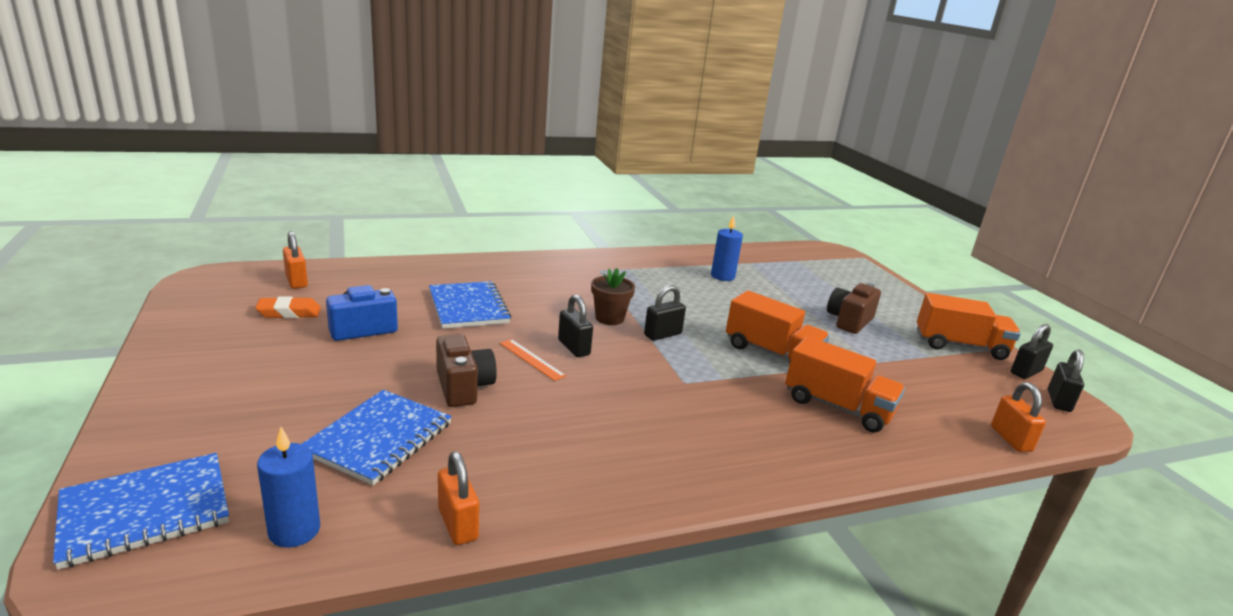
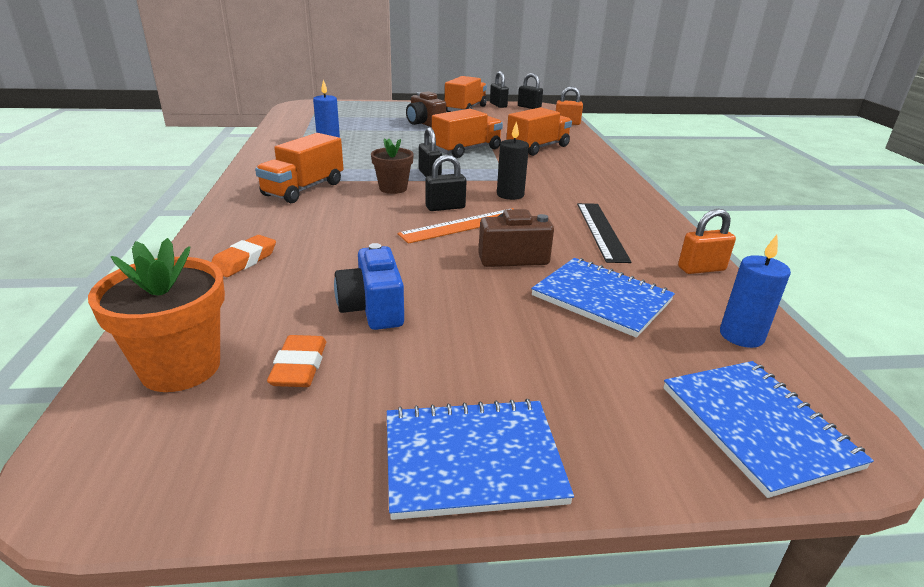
camera: 75 degrees left, 5 degrees up
(296, 281) = (181, 367): orange padlock -> orange flower pot
(434, 278) = (244, 261): none -> orange eraser
(468, 307) = (340, 246): blue notebook -> blue notebook (472, 459)
(531, 359) = (464, 225): orange ruler -> orange ruler, size x1.61
(550, 449) = (601, 231): none -> black ruler
(582, 280) = (304, 189): none -> orange truck
(633, 385) = (510, 195): none -> black candle

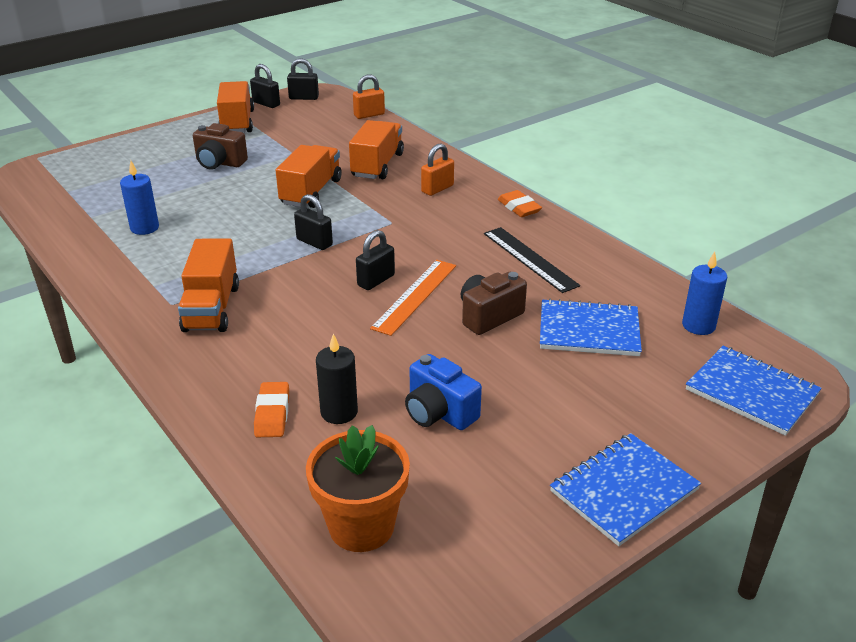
camera: 30 degrees left, 5 degrees up
(299, 367) = (446, 484): orange eraser -> orange eraser (519, 208)
(393, 188) = (300, 274): brown flower pot -> none
(510, 195) = (416, 242): black candle -> black candle (339, 412)
(701, 269) = (631, 272): orange padlock -> orange padlock (437, 189)

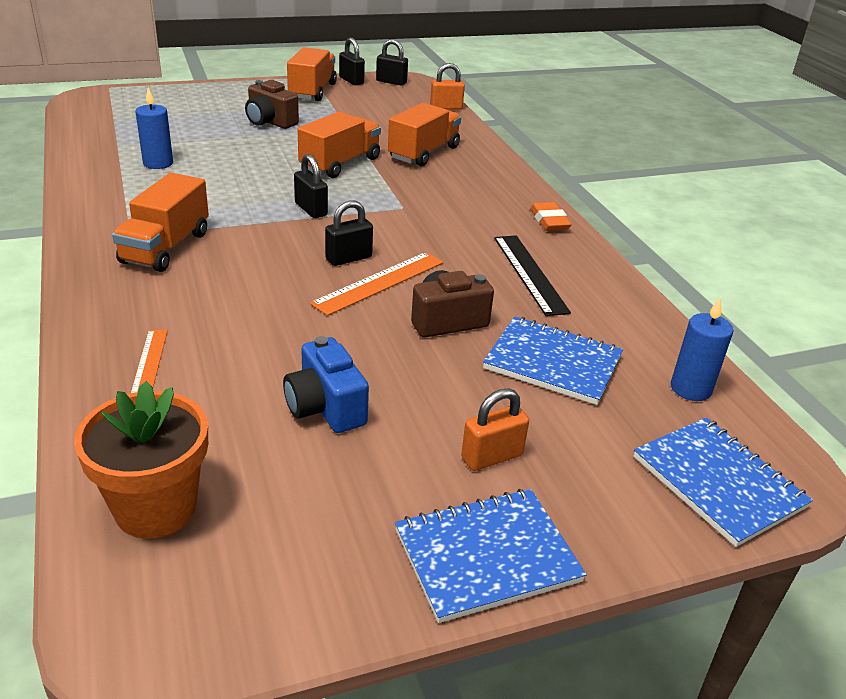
camera: 15 degrees right, 0 degrees up
(272, 414) = (149, 363): orange eraser -> orange ruler
(339, 412) = (218, 379): black candle -> none
(437, 189) = (472, 186): orange padlock -> orange padlock (492, 457)

